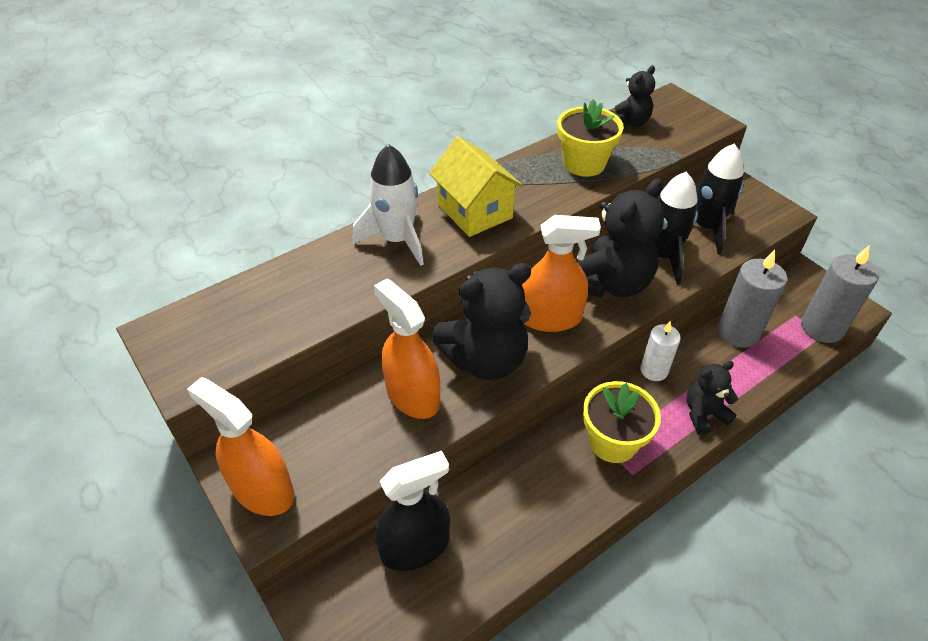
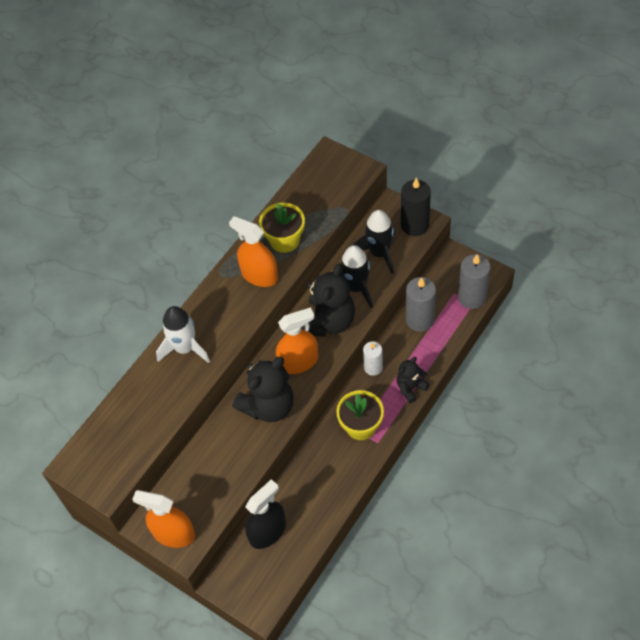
camera: 15 degrees left, 10 degrees up
(412, 396) = (234, 446): orange spray bottle -> orange spray bottle (259, 275)
(474, 211) = (226, 307): yellow house -> none
(630, 122) = (305, 189): black teddy bear -> none
(763, 211) = (414, 225): none -> black candle

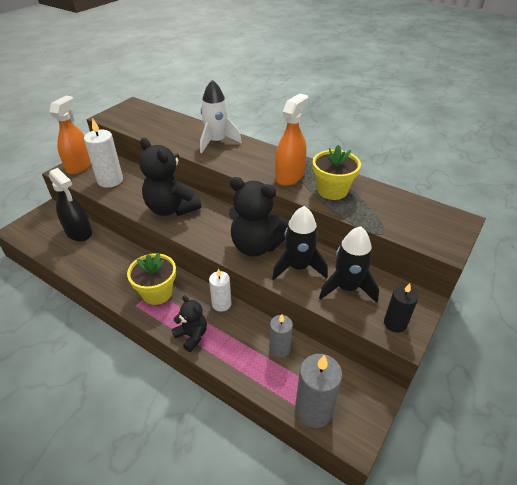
camera: 85 degrees right, 15 degrees down
(210, 485) = (110, 180): none -> white candle
(298, 362) = (213, 226): orange spray bottle -> none
(414, 225) = (395, 323): black candle -> black candle, size x0.64
(419, 319) = (279, 349): grey candle -> grey candle, size x0.64

